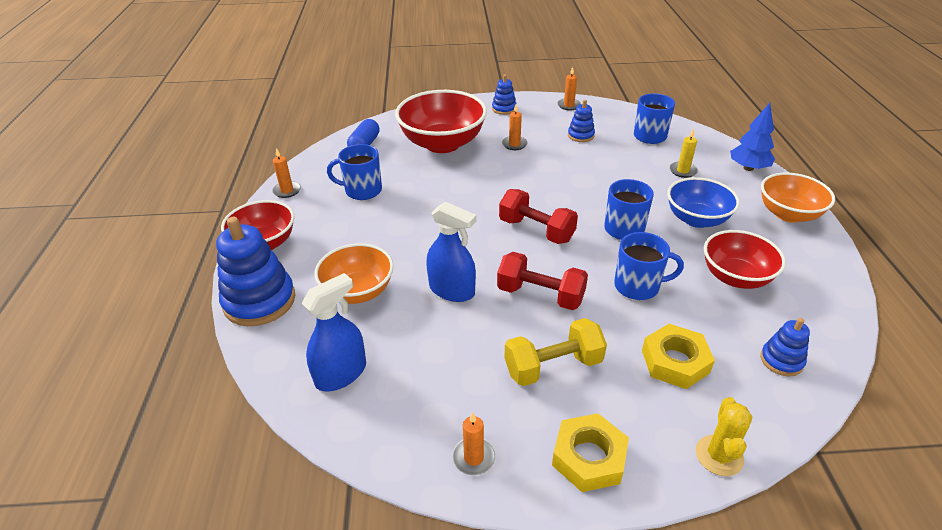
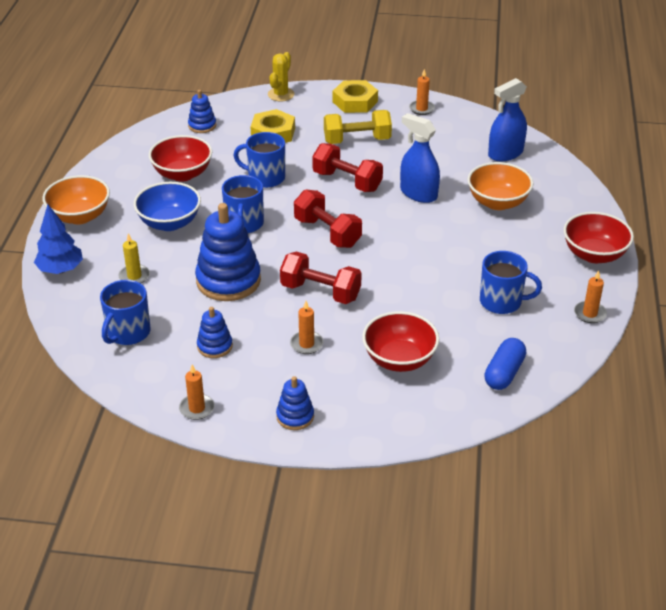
camera: 170 degrees left, 0 degrees up
(259, 301) = (580, 205): blue stacking toy -> blue stacking toy (228, 280)
(442, 144) = (399, 359): red bowl -> red bowl, size x0.64
(519, 179) = (320, 292): none -> red dumbbell

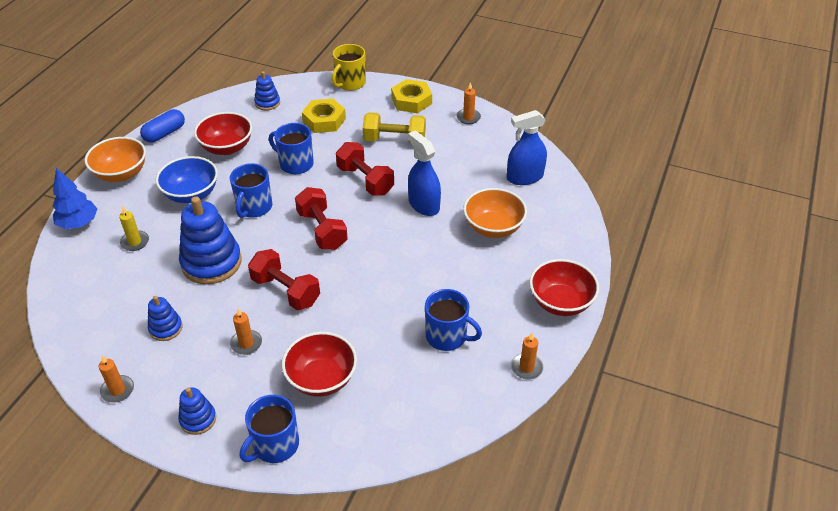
camera: 15 degrees right, 5 degrees up
(128, 333) = (100, 298): blue mug -> blue mug (275, 445)
(281, 94) = (350, 83): yellow cactus -> yellow mug
(504, 373) = (412, 416): blue capsule -> blue capsule (165, 133)

